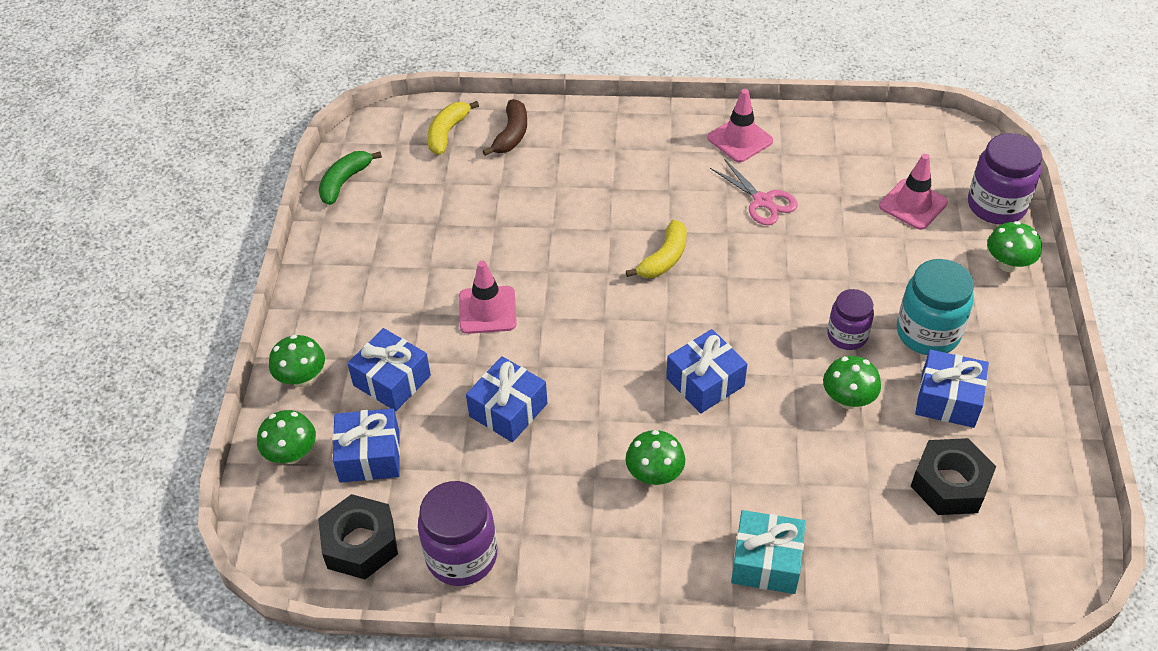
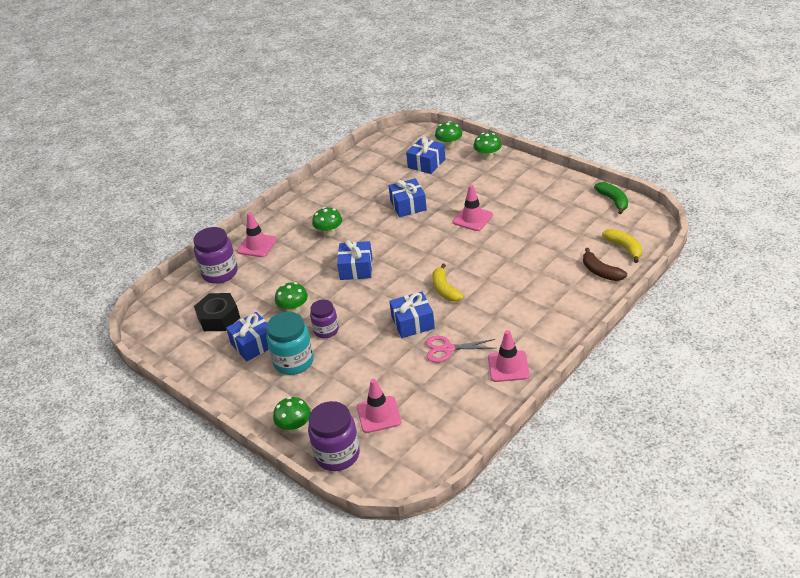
camera: 130 degrees right, 10 degrees down
(360, 543) = (388, 151): black nut -> none
(392, 380) = (460, 179): blue gift -> blue gift (413, 323)
(461, 556) = (354, 172): purple jar -> purple jar (220, 273)
(766, 562) = (257, 245): turquoise gift -> pink traffic cone

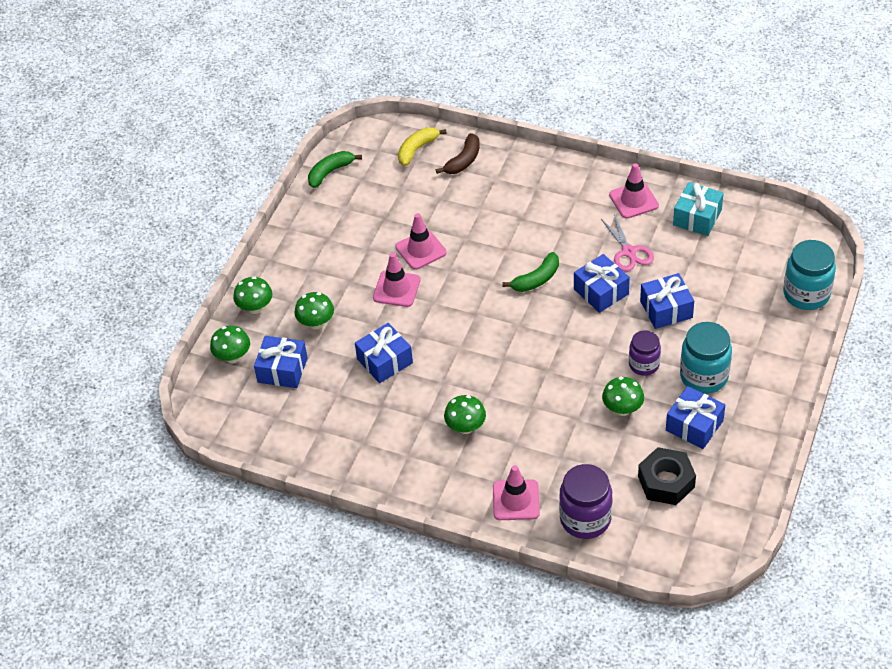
camera: 110 degrees left, 10 degrees up
(295, 427) = (791, 340): green mushroom -> green mushroom (316, 323)
(337, 455) = (806, 294): purple jar -> turquoise jar
(356, 268) = (527, 373): blue gift -> blue gift (666, 309)
(378, 414) = (742, 279): pink traffic cone -> pink traffic cone (421, 250)
(445, 289) = (536, 279): yellow banana -> green banana
(467, 404) = (697, 217): none -> turquoise gift

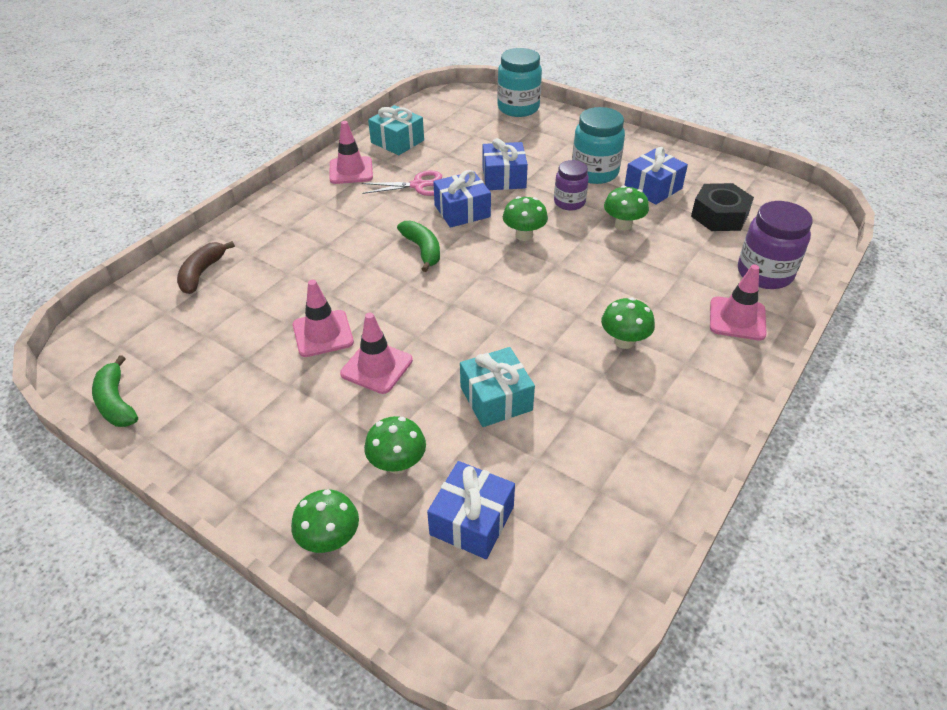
camera: 80 degrees left, 5 degrees down
(233, 357) = (420, 588): green mushroom -> green mushroom (524, 235)
(385, 361) = (496, 398): blue gift -> turquoise gift
(417, 149) = (149, 309): yellow banana -> none
(463, 161) = (202, 273): brown banana -> brown banana turned 120 degrees counterclockwise

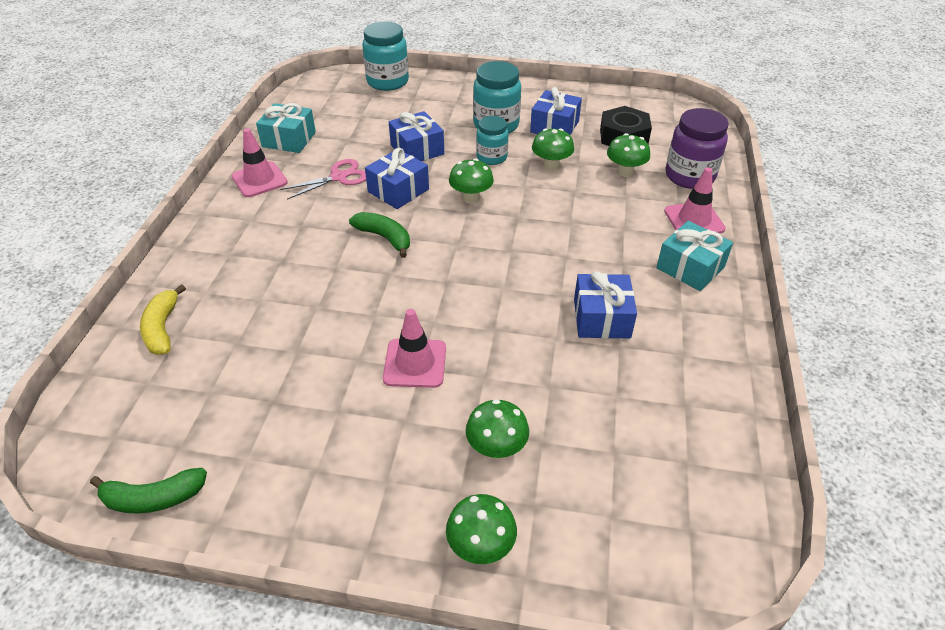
camera: 25 degrees left, 0 degrees up
(116, 402) = (153, 498): green banana -> green banana turned 45 degrees counterclockwise
(202, 273) = (162, 328): brown banana -> yellow banana
(323, 334) = (338, 349): pink traffic cone -> none
(472, 521) = (598, 474): blue gift -> blue gift (601, 318)
(496, 398) = (545, 355): turquoise gift -> turquoise gift (690, 267)
(569, 202) = (491, 157): purple jar -> turquoise jar
(624, 341) = (619, 267): green mushroom -> green mushroom (625, 172)

